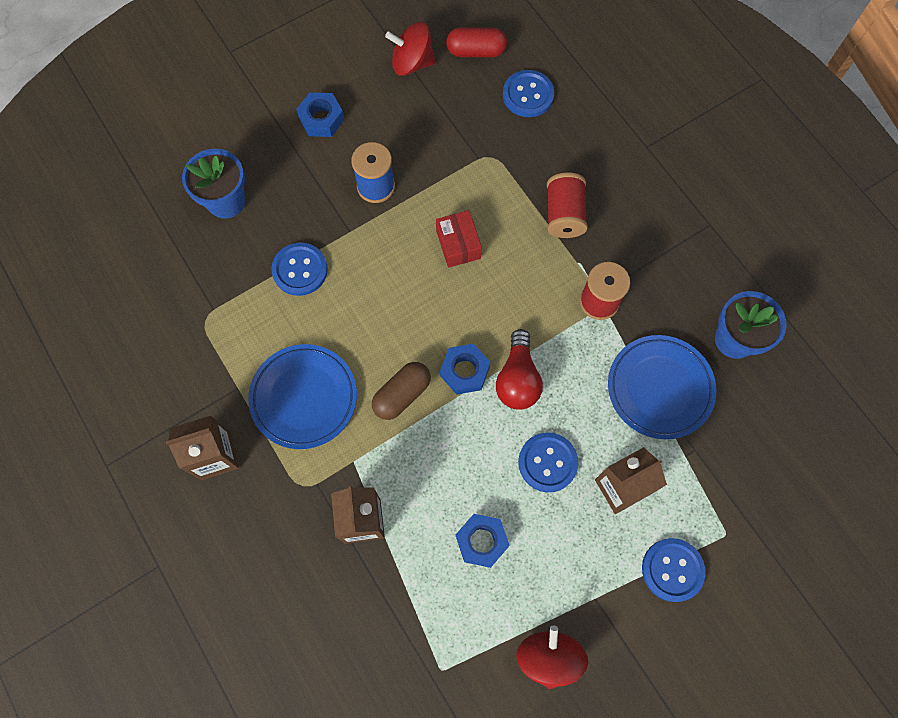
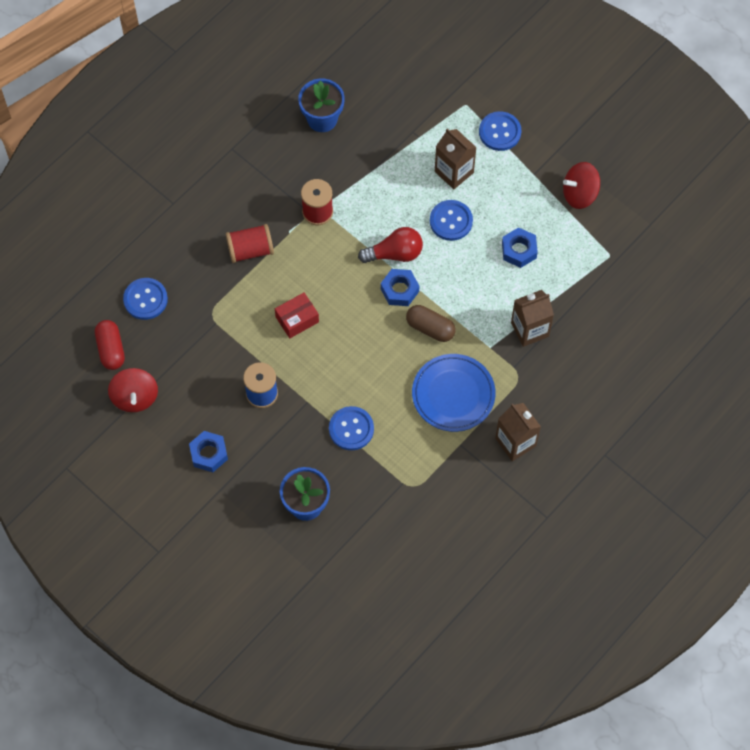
camera: 105 degrees left, 5 degrees down
(659, 388) = (374, 160): blue plate -> none

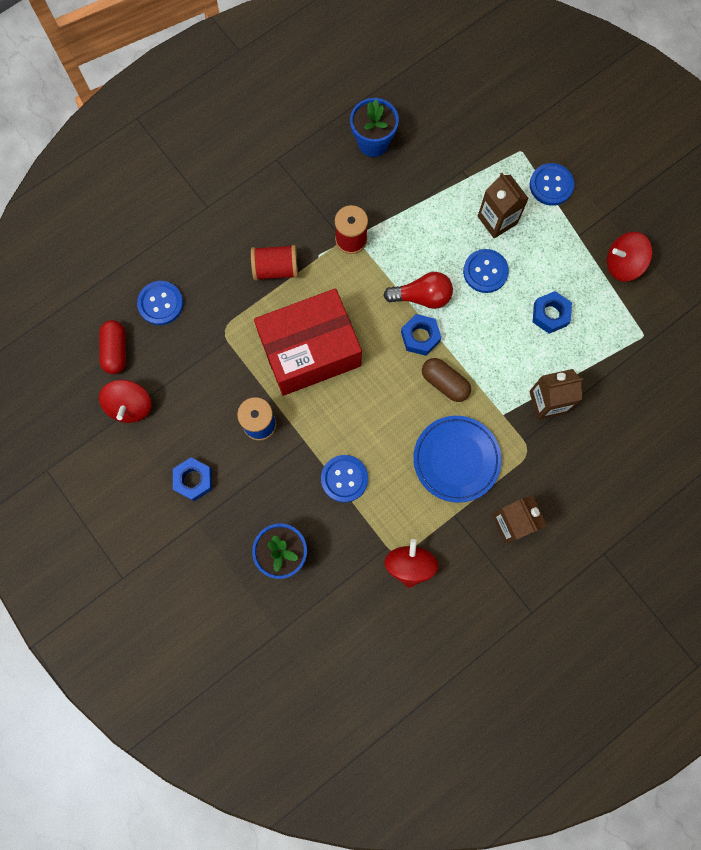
camera: 10 degrees right, 10 degrees up
(297, 319) = (310, 350): red box -> red box, size x2.35
(426, 495) = (409, 565): none -> red spinning top

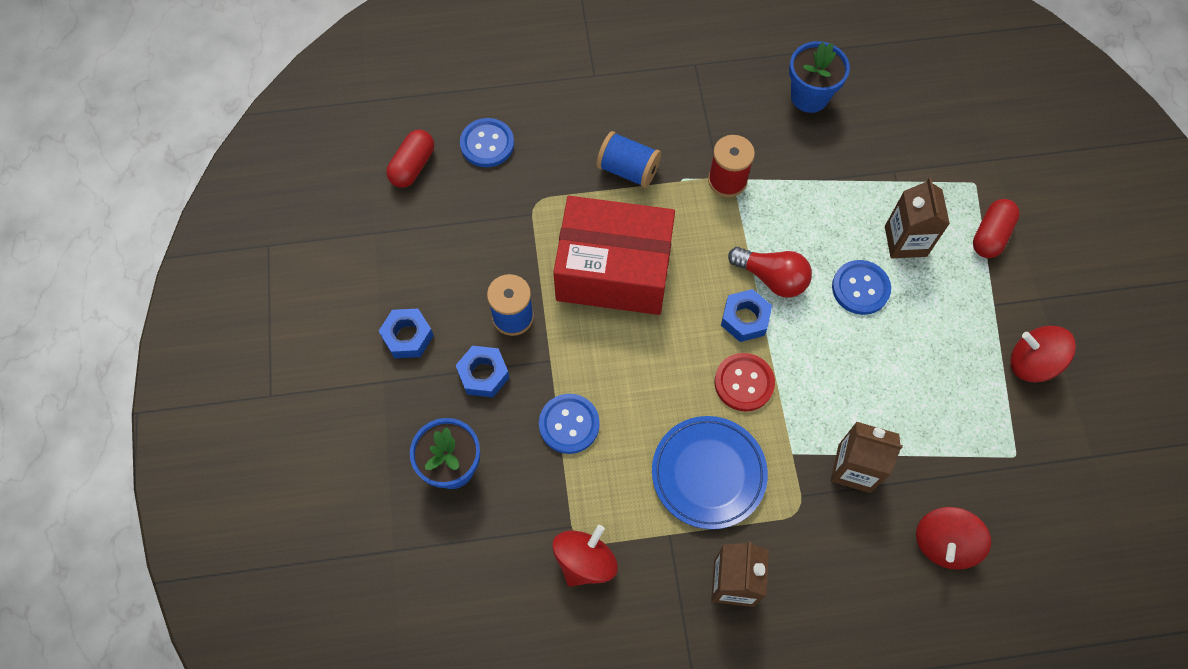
camera: 30 degrees right, 10 degrees down
(130, 406) = (392, 227): red spinning top -> red spinning top (944, 543)
(276, 269) = (628, 170): red spool -> blue spool
(444, 383) = (744, 383): brown capsule -> red button
(550, 314) = (911, 373): blue nut -> blue nut (483, 374)
(551, 185) = (990, 235): blue button -> red capsule

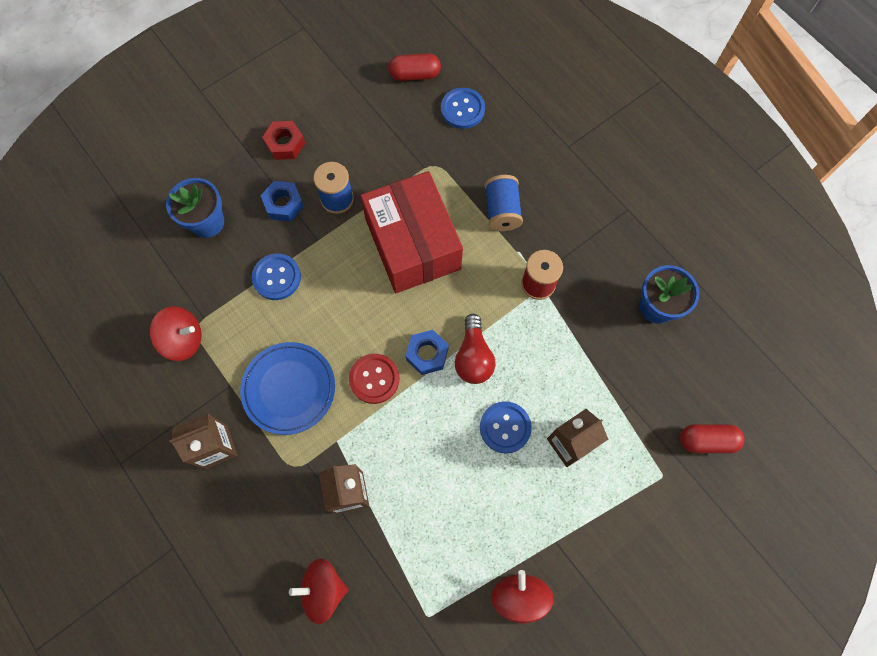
camera: 60 degrees right, 5 degrees up
(407, 336) = (285, 144): blue nut -> red nut
(990, 235) = (619, 511): red capsule -> red capsule (706, 441)

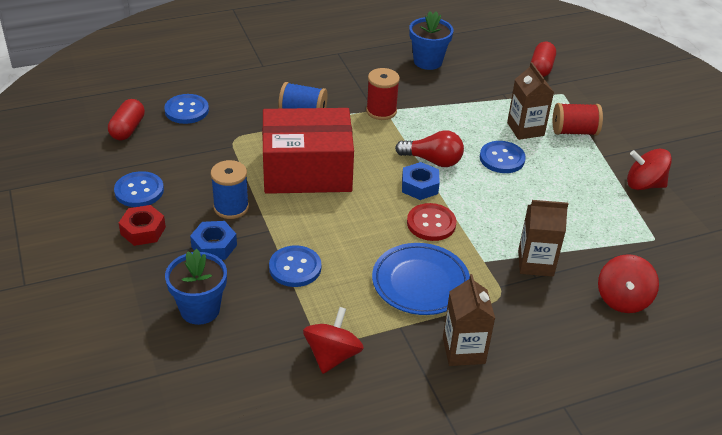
camera: 75 degrees left, 30 degrees down
(333, 120) = (139, 191): none -> blue button
(589, 501) = (574, 131): none -> red spool

